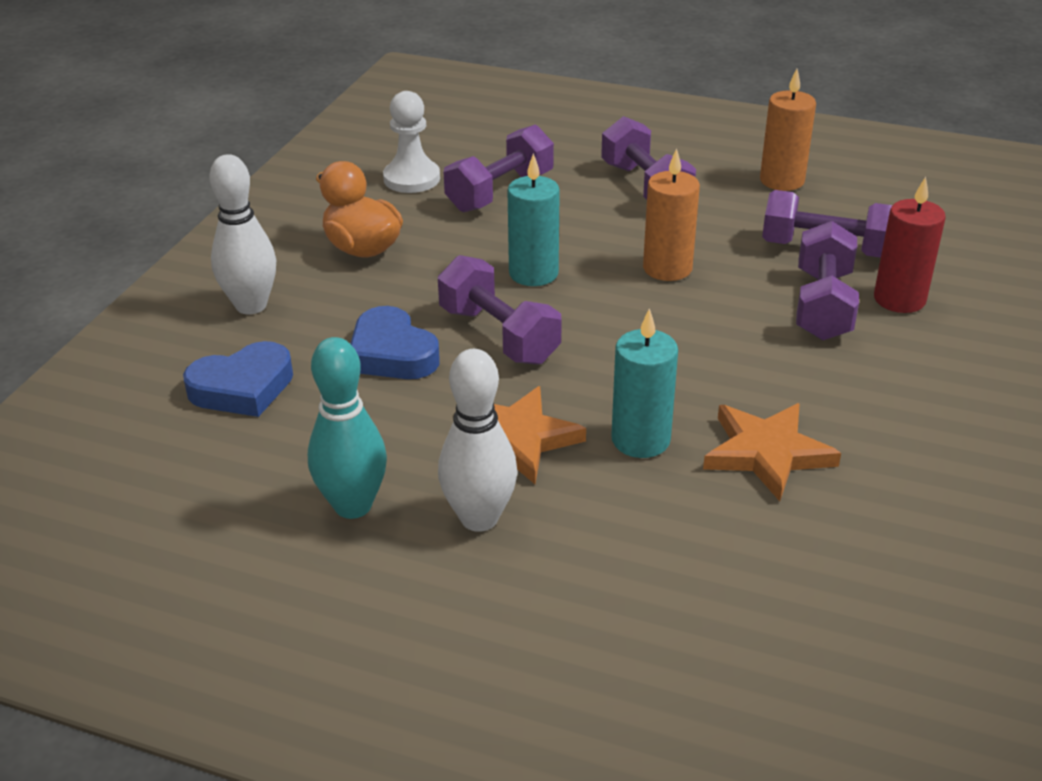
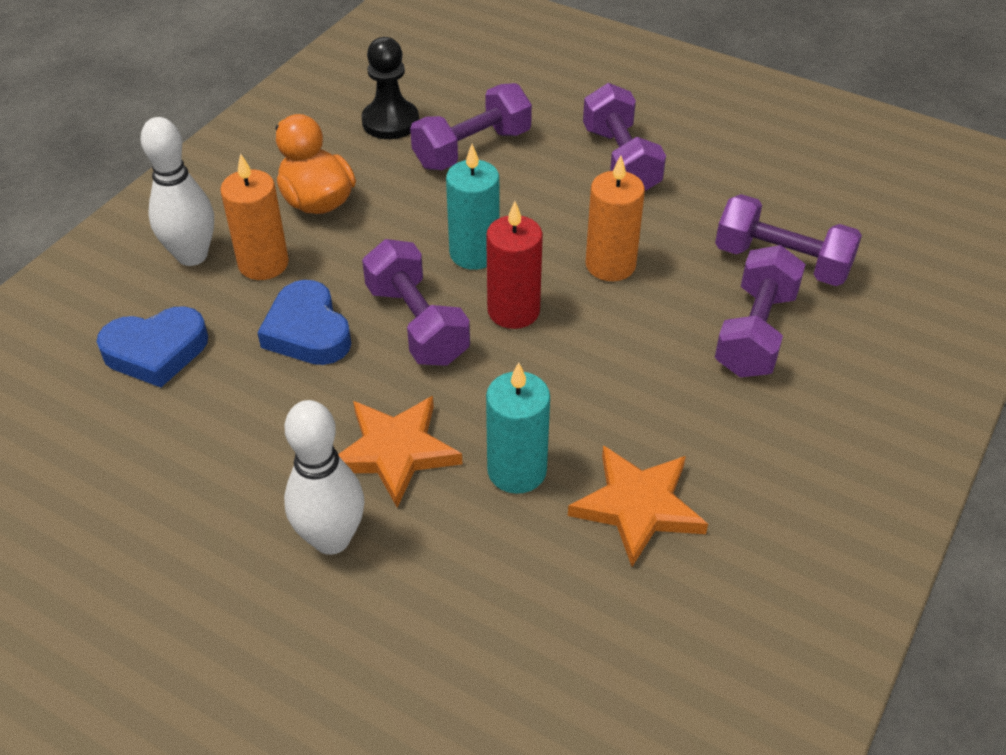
camera: 10 degrees right, 10 degrees up
(353, 505) = (217, 505): turquoise bowling pin -> none
(411, 179) = (390, 122): white pawn -> black pawn
(782, 181) = (764, 169): orange candle -> orange candle (263, 264)
(899, 299) = (838, 336): red candle -> red candle (513, 311)

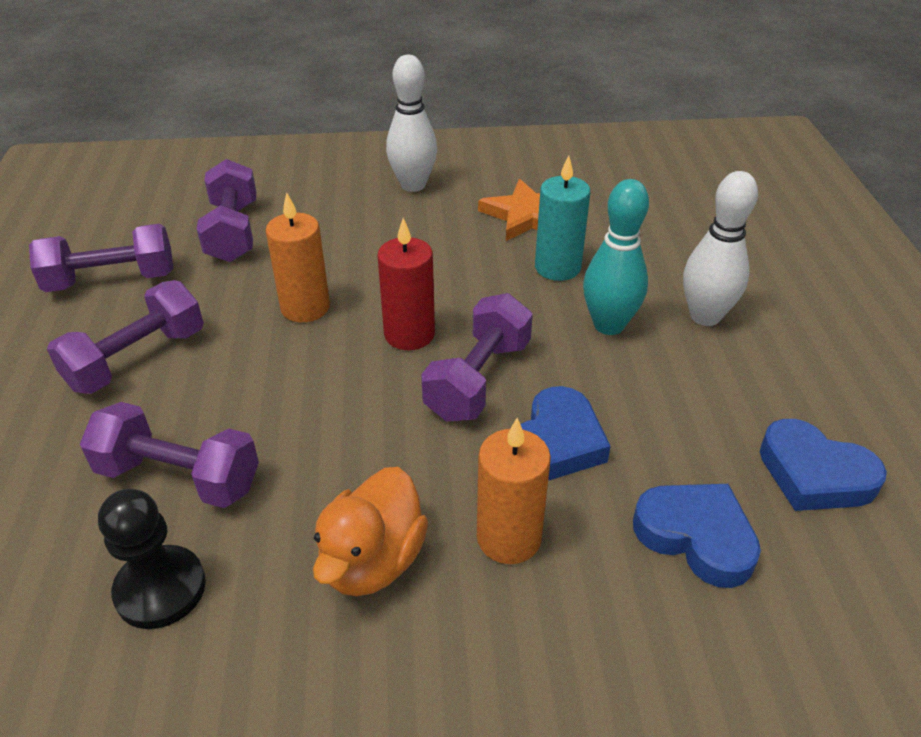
camera: 125 degrees left, 5 degrees down
(111, 460) = (814, 474): none -> blue heart
(192, 256) = (557, 615): white bowling pin -> white bowling pin (413, 185)
(395, 451) = (608, 325): orange star -> turquoise bowling pin
(474, 253) = (357, 390): turquoise candle -> none
(755, 333) = (326, 221): purple dumbbell -> purple dumbbell (112, 280)

